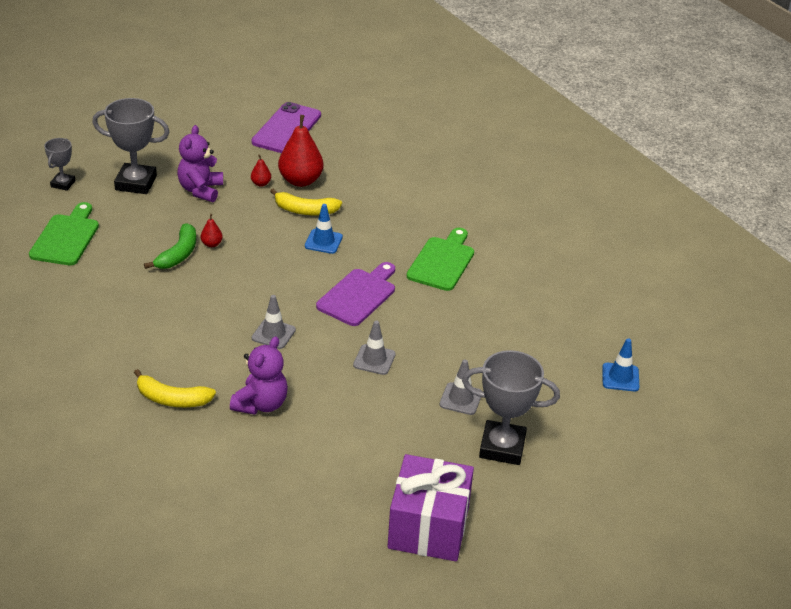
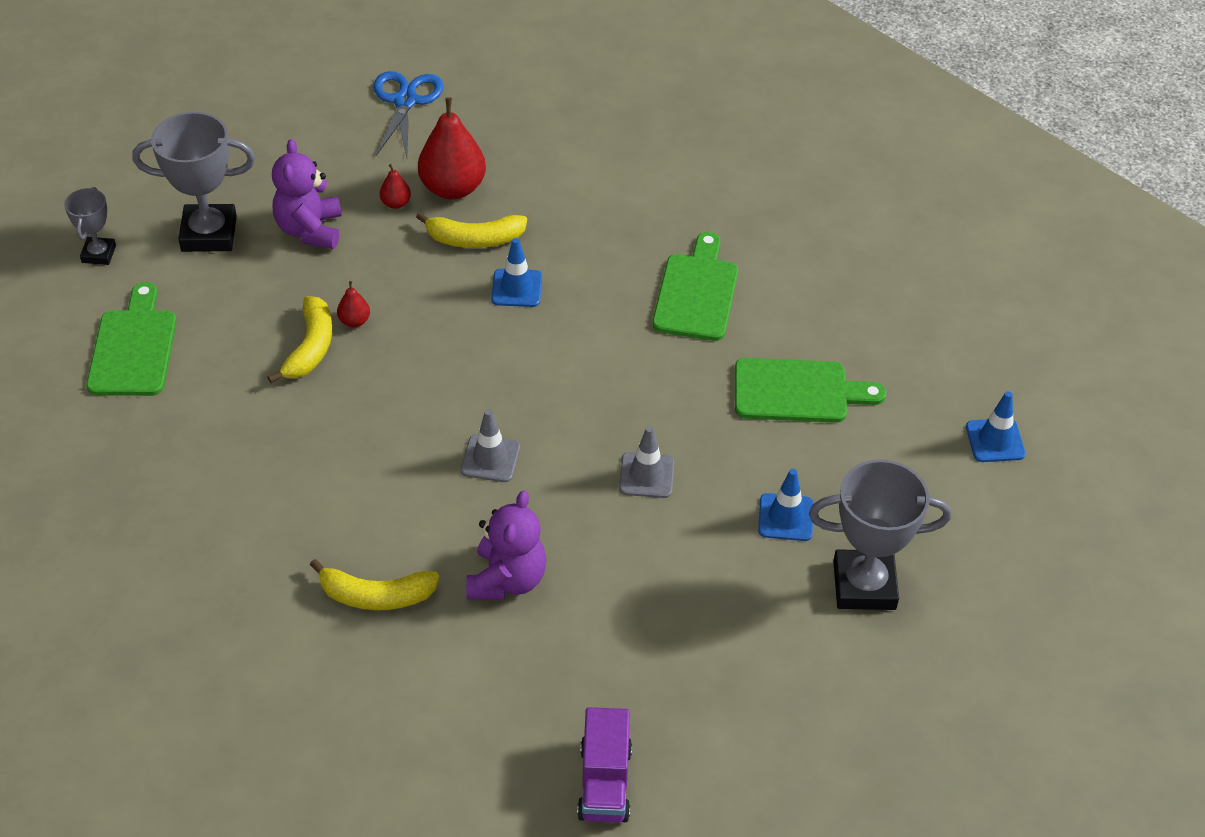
camera: 10 degrees left, 10 degrees up
(178, 254) = (310, 347): green banana -> yellow banana
(286, 129) = (405, 101): purple phone -> blue scissors
(286, 532) = (605, 782): none -> purple truck
(358, 295) = (593, 371): purple cutting board -> none
(428, 527) = (799, 734): purple gift -> none
(460, 399) = (785, 517): grey traffic cone -> blue traffic cone
(492, 328) = (798, 391): none -> green cutting board

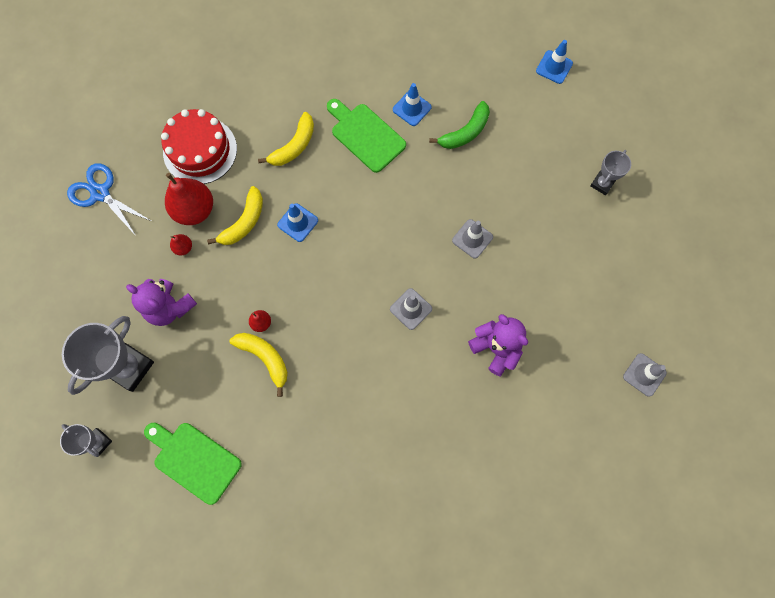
camera: 55 degrees left, 25 degrees up
(376, 596) = (465, 420): yellow banana -> yellow banana (294, 146)
(534, 154) = (200, 150): none -> red cake
(605, 782) = (644, 374): purple truck -> grey traffic cone
(785, 517) = (540, 191): blue traffic cone -> blue traffic cone (412, 108)
(798, 391) = (465, 132): green cutting board -> green banana
(864, 585) = (602, 184): grey trophy -> grey trophy, size x0.55

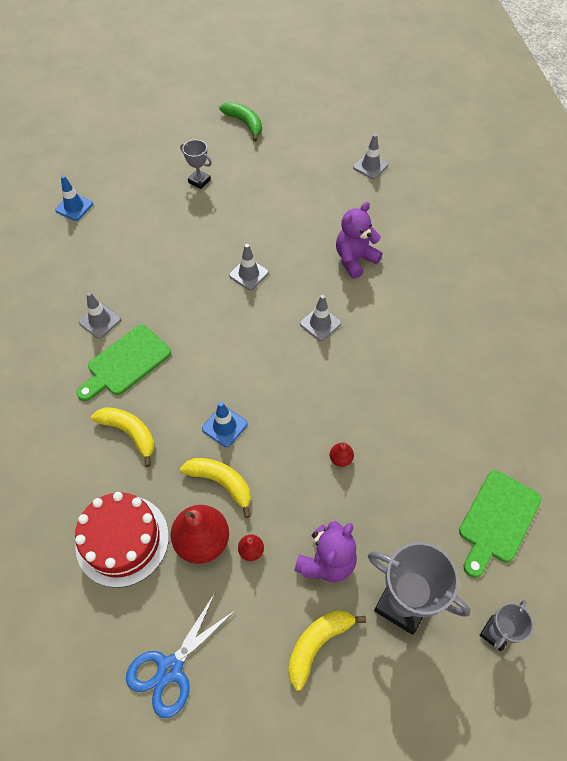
camera: 90 degrees left, 15 degrees down
(265, 358) = (379, 453): yellow banana -> yellow banana (317, 644)
(412, 108) = (100, 321): blue traffic cone -> grey traffic cone
(465, 132) = (134, 277): green banana -> green banana (245, 123)

